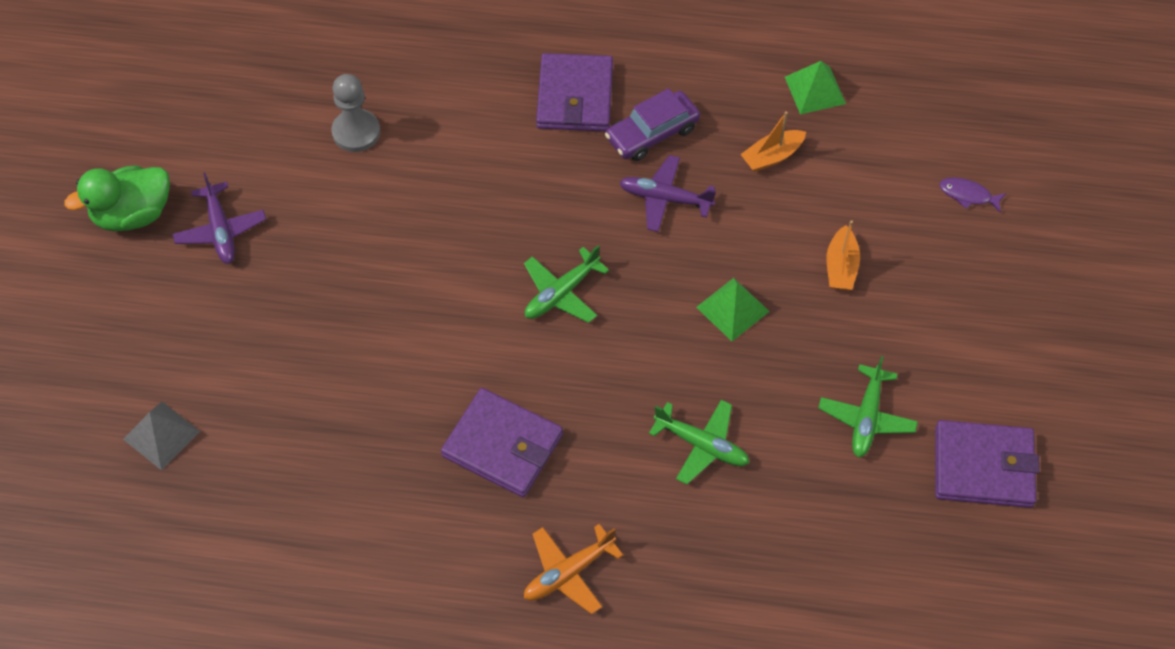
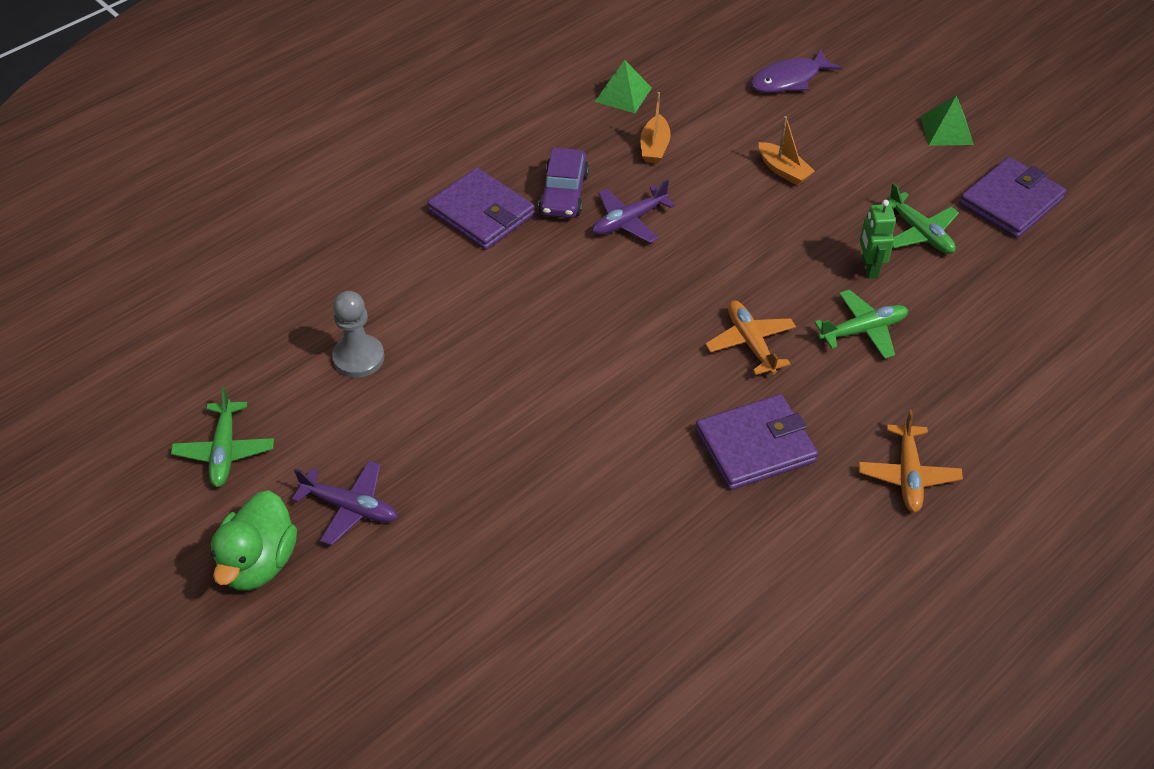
camera: 50 degrees left, 10 degrees down
(161, 435) = (516, 681): grey pyramid -> none
(561, 293) = (650, 327): green plane -> green plane (225, 451)
(610, 372) = (750, 343): none -> orange plane
(732, 309) = (762, 244): green pyramid -> green pyramid (946, 130)
(782, 405) = (869, 268): none -> green robot
(968, 195) = (789, 80): purple fish -> purple fish, size x1.70

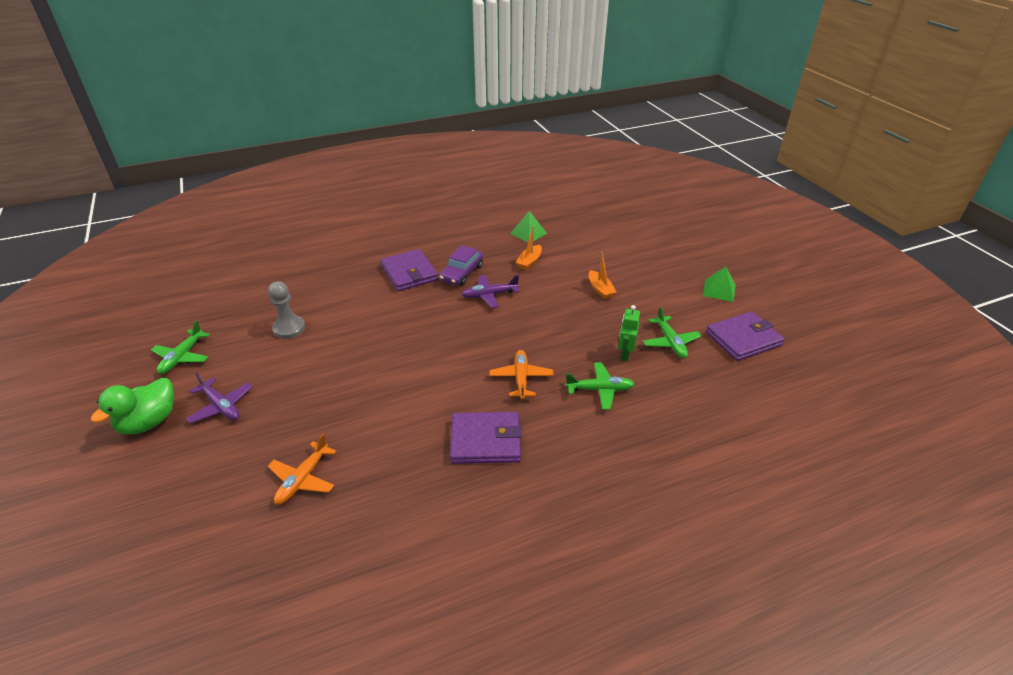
camera: 20 degrees right, 10 degrees down
(789, 80) = (631, 245): purple fish -> none
(908, 475) = (579, 490): orange plane -> orange plane (303, 479)

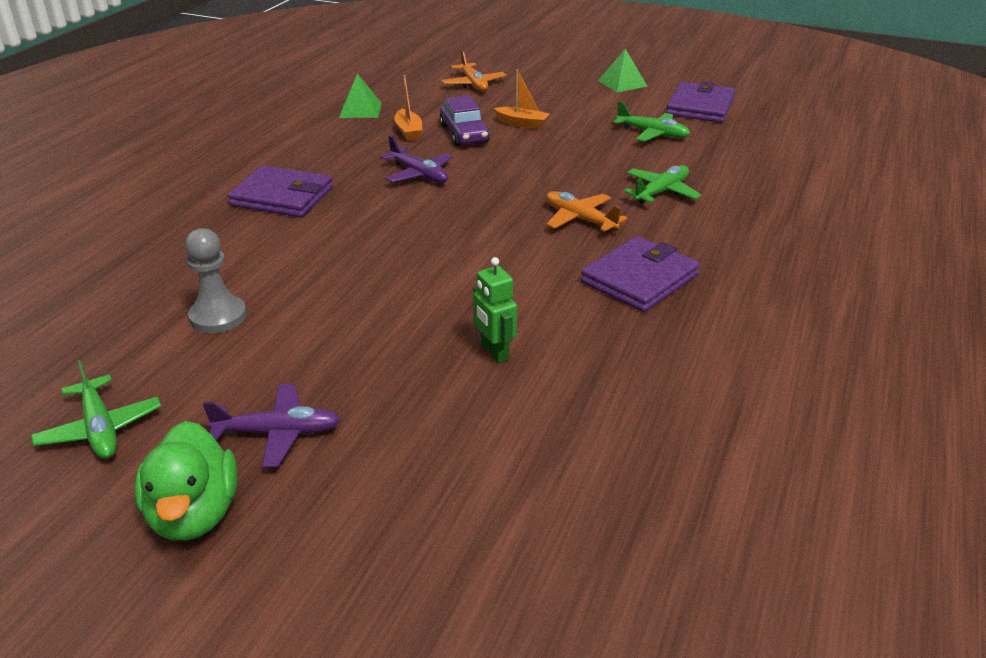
camera: 45 degrees left, 5 degrees down
(303, 479) = (525, 420): orange plane -> orange plane (474, 84)
(462, 273) = (350, 170): purple car -> purple car (464, 134)
(489, 295) = (419, 174): purple plane -> purple plane turned 75 degrees counterclockwise
(625, 354) = (633, 159): green robot -> green robot (494, 352)

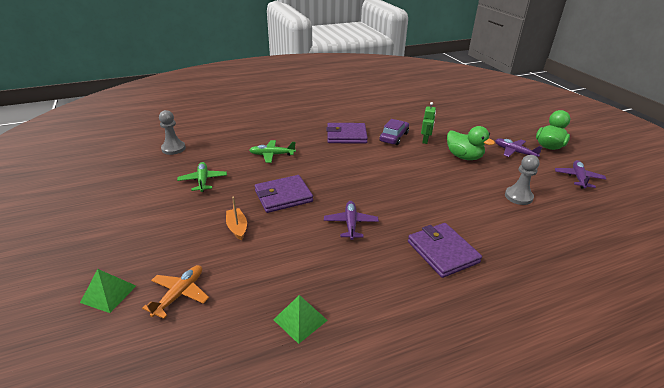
camera: 135 degrees left, 0 degrees up
(100, 429) = (578, 178): green plane -> purple plane
(377, 353) = (464, 157): none -> green duck
(408, 131) = (305, 265): orange boat -> none
(464, 134) = (280, 240): purple car -> purple car (394, 137)
(579, 219) = (324, 161): orange plane -> none
(622, 83) = (116, 225): green pyramid -> green pyramid (108, 294)
(700, 107) = (142, 182): purple wallet -> purple wallet (283, 196)
(778, 140) = (173, 148): none -> grey pawn

